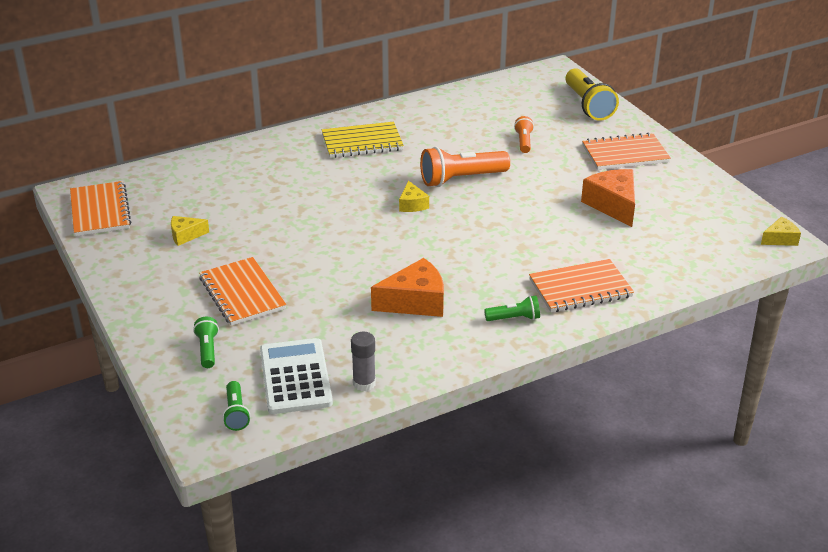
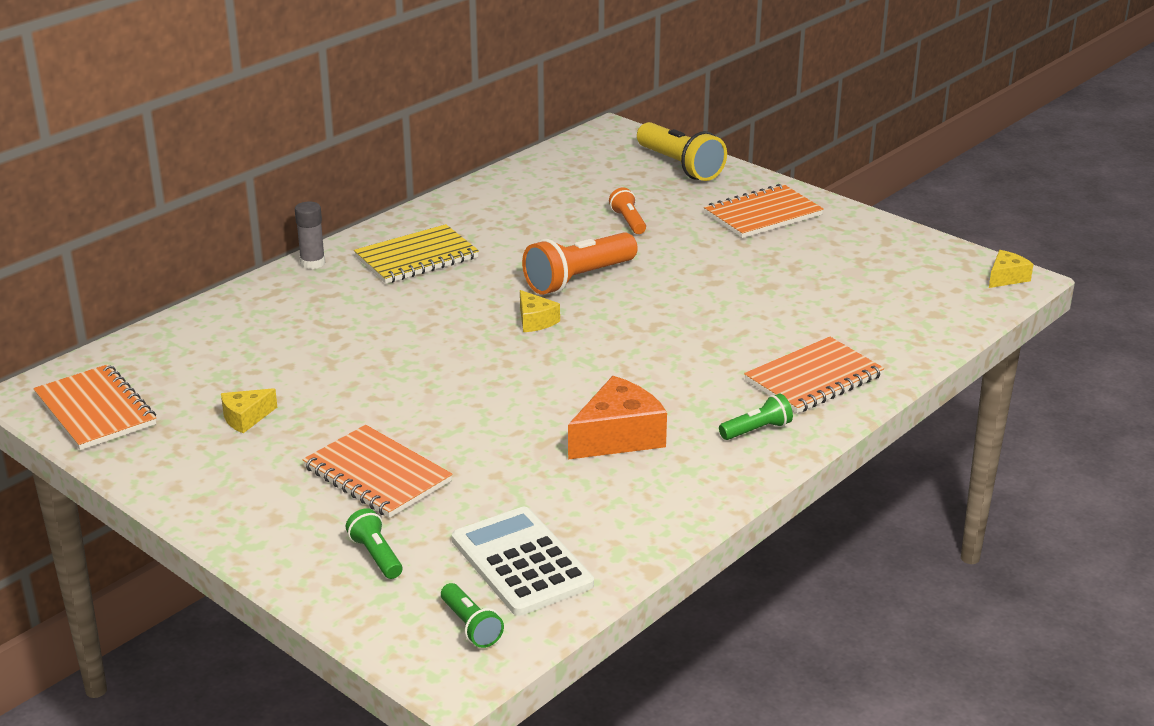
camera: 20 degrees left, 5 degrees down
(364, 383) = (618, 549): grey glue stick -> grey glue stick (312, 263)
(613, 205) = (788, 275): orange cheese -> none

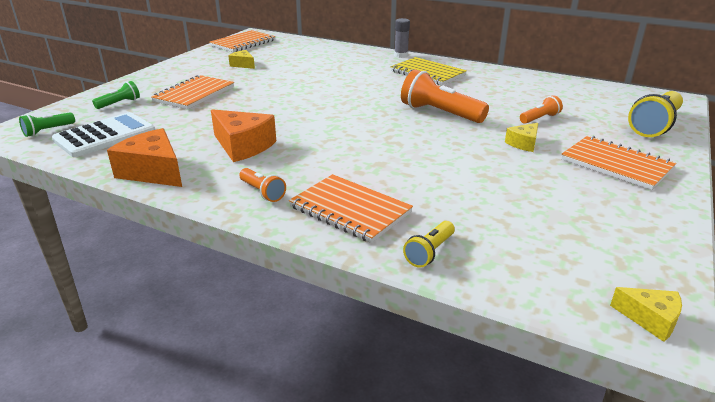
camera: 75 degrees right, 0 degrees up
(535, 321) = (375, 108): yellow cheese -> yellow cheese (523, 144)
(671, 511) = (153, 171): none -> orange cheese
(757, 430) = (262, 192): green flashlight -> orange flashlight
(902, 348) = (429, 252): none -> yellow flashlight

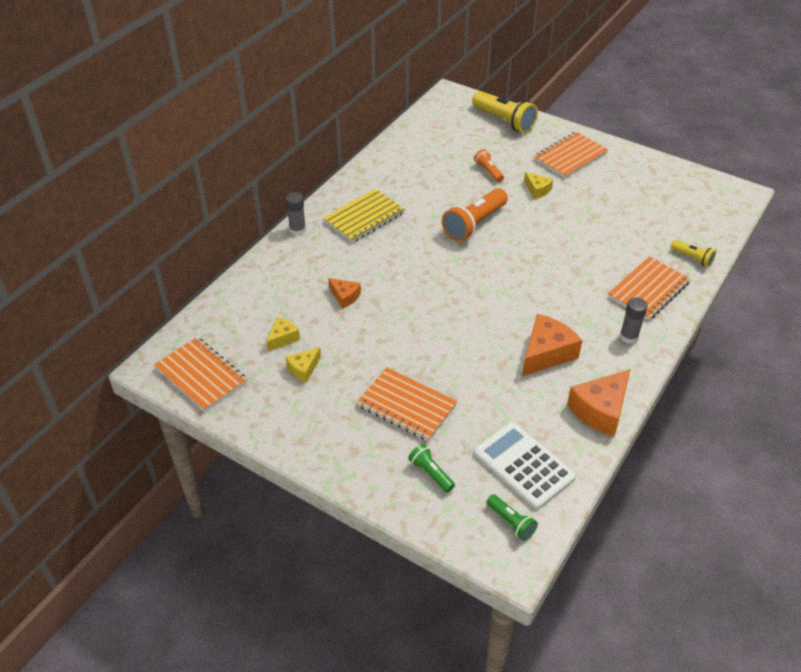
camera: 85 degrees left, 15 degrees up
(262, 192) = (629, 337): orange flashlight -> grey glue stick
(322, 72) = (345, 297): none -> orange cheese
(650, 319) = (734, 193): yellow cheese -> yellow cheese (283, 338)

